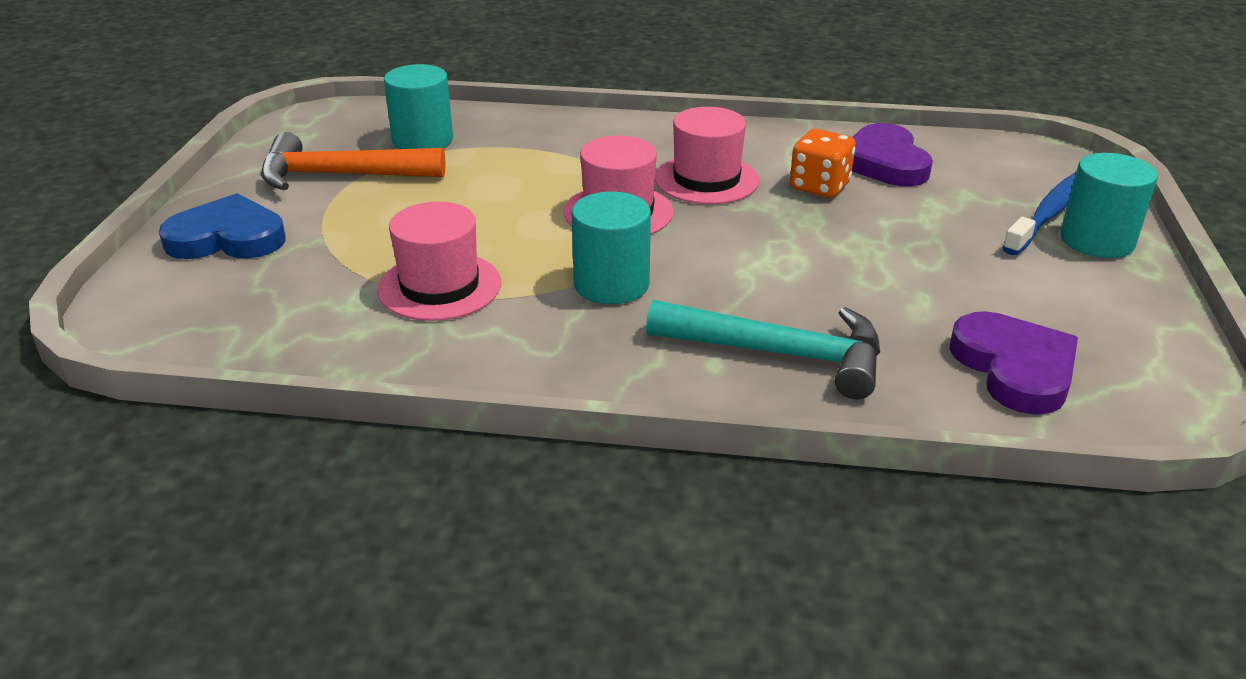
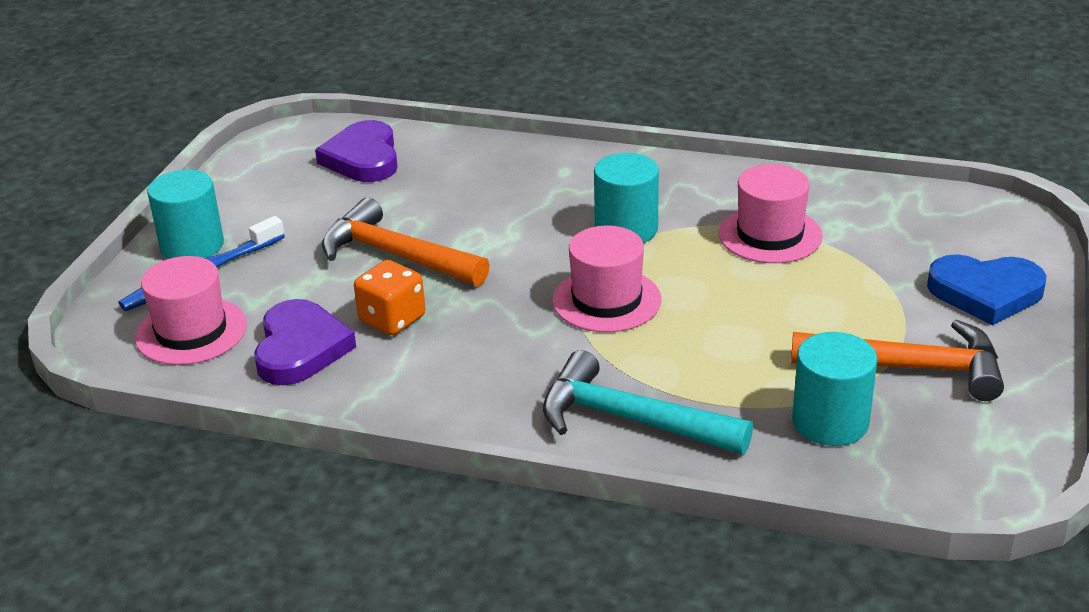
camera: 170 degrees left, 0 degrees up
(706, 179) = (504, 336): pink hat -> pink hat (191, 331)
(779, 354) = (516, 173): turquoise hammer -> turquoise hammer (631, 420)
(860, 242) = (397, 255): none -> orange hammer

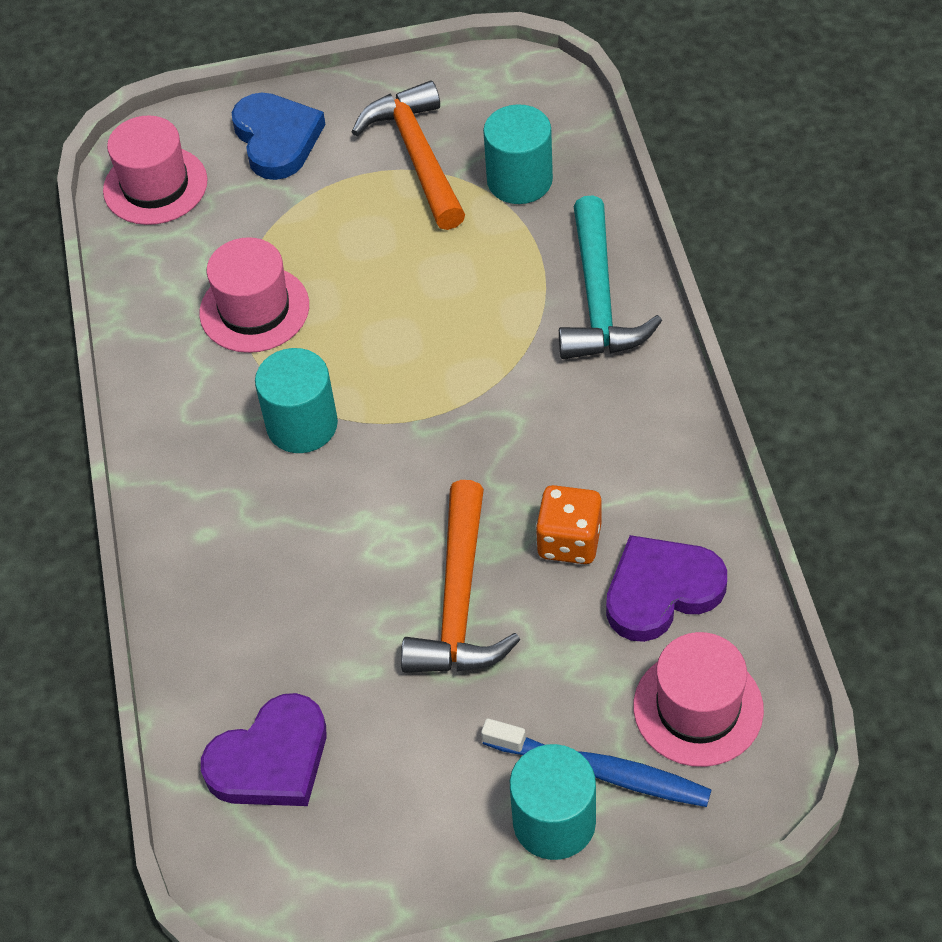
camera: 115 degrees left, 20 degrees up
(606, 300) = (437, 387): pink hat -> pink hat (155, 185)

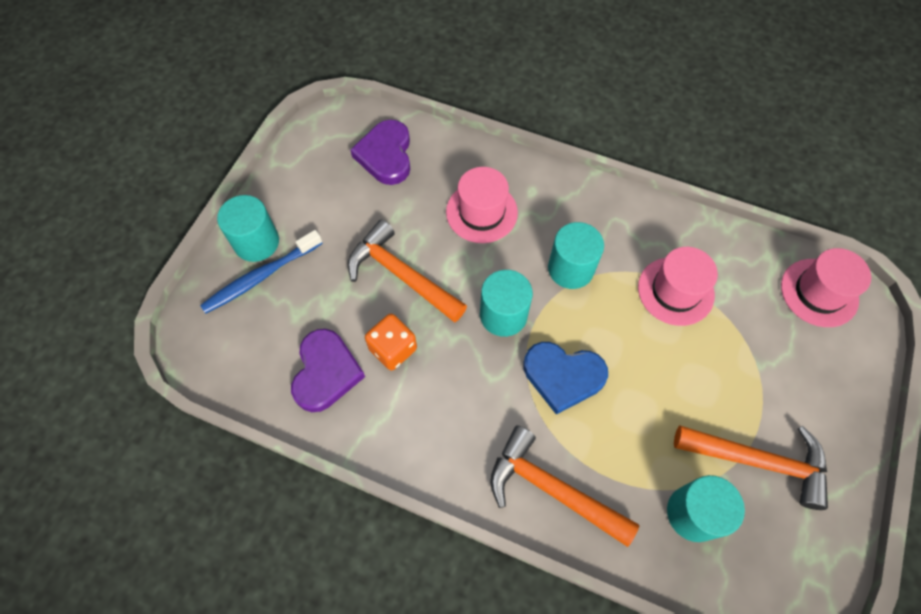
camera: 120 degrees right, 10 degrees up
(277, 139) = (826, 383): blue heart -> blue heart (563, 376)
(426, 456) = (503, 315): none -> turquoise cylinder
(598, 298) = (552, 489): turquoise hammer -> orange hammer
(698, 708) = (250, 341): pink hat -> pink hat (481, 212)

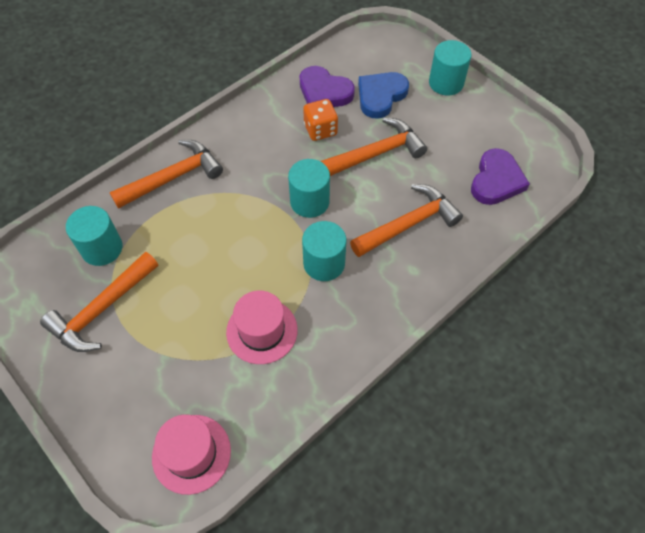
camera: 115 degrees right, 5 degrees down
(260, 277) = (415, 78): blue toothbrush -> none
(386, 155) = (496, 180): purple heart -> purple heart turned 90 degrees clockwise
(481, 212) = (408, 224): pink hat -> orange hammer
(563, 376) = (241, 217): blue heart -> blue heart (380, 96)

